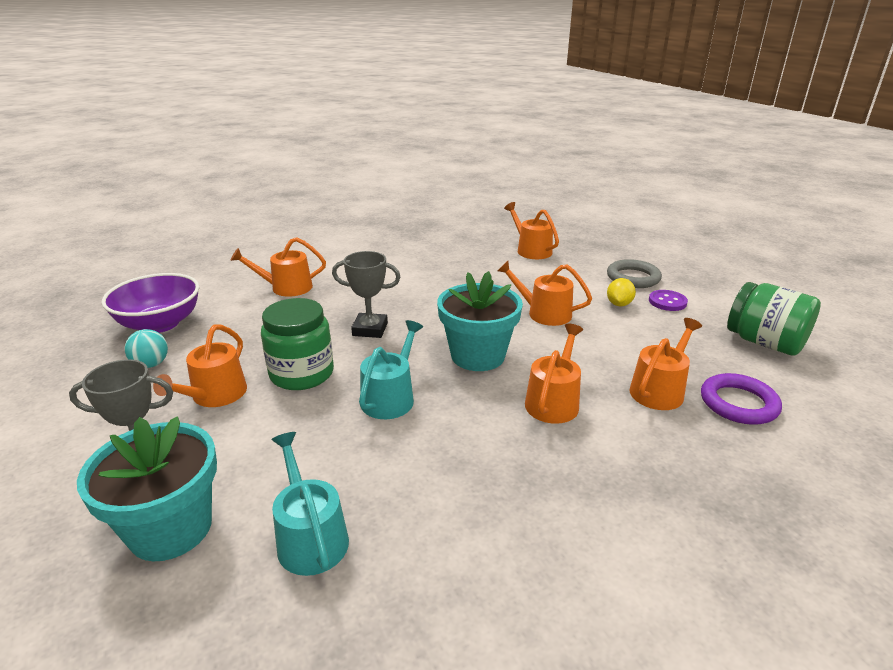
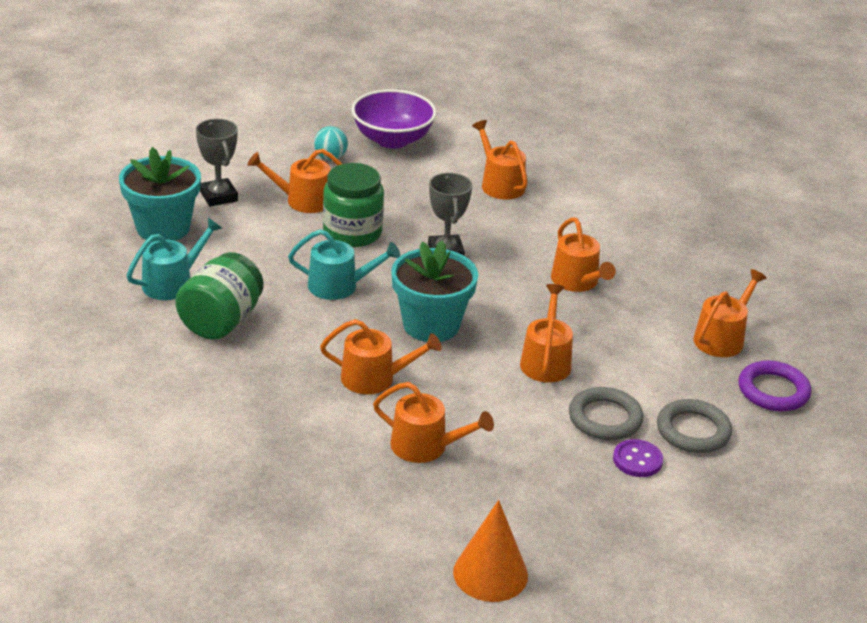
camera: 70 degrees right, 5 degrees up
(444, 283) = (577, 281): none -> orange watering can
(619, 304) = (605, 418): yellow lemon -> grey ring
(738, 403) = (426, 501): purple ring -> purple ring (773, 391)
(764, 343) = (572, 537): green jar -> green jar (221, 321)
(825, 387) = (490, 573): none -> orange cone

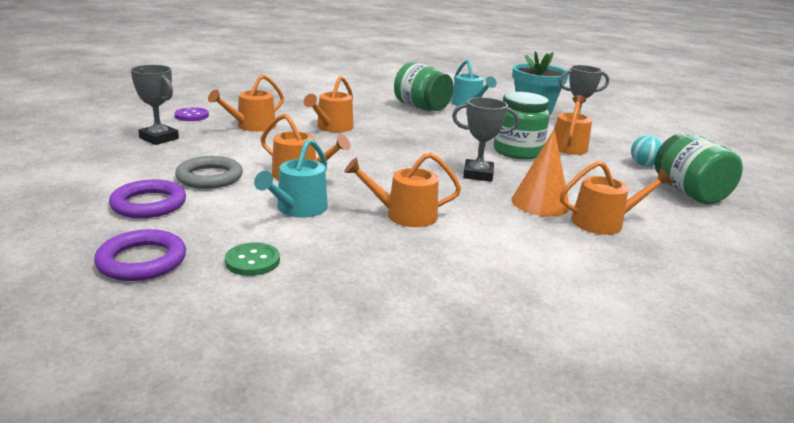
camera: 110 degrees right, 10 degrees down
(339, 286) = (445, 136): turquoise watering can -> turquoise watering can (298, 209)
(392, 140) = (688, 193): purple bowl -> green jar
(431, 325) = (378, 151): turquoise flower pot -> none
(490, 573) = (129, 119): orange cone -> orange cone (540, 203)
(535, 507) = (159, 138): none -> grey trophy
(637, 460) = (151, 175): purple button -> purple button (192, 116)
(693, 431) = (149, 204): grey ring -> purple ring
(722, 338) = (252, 261): orange watering can -> green button

